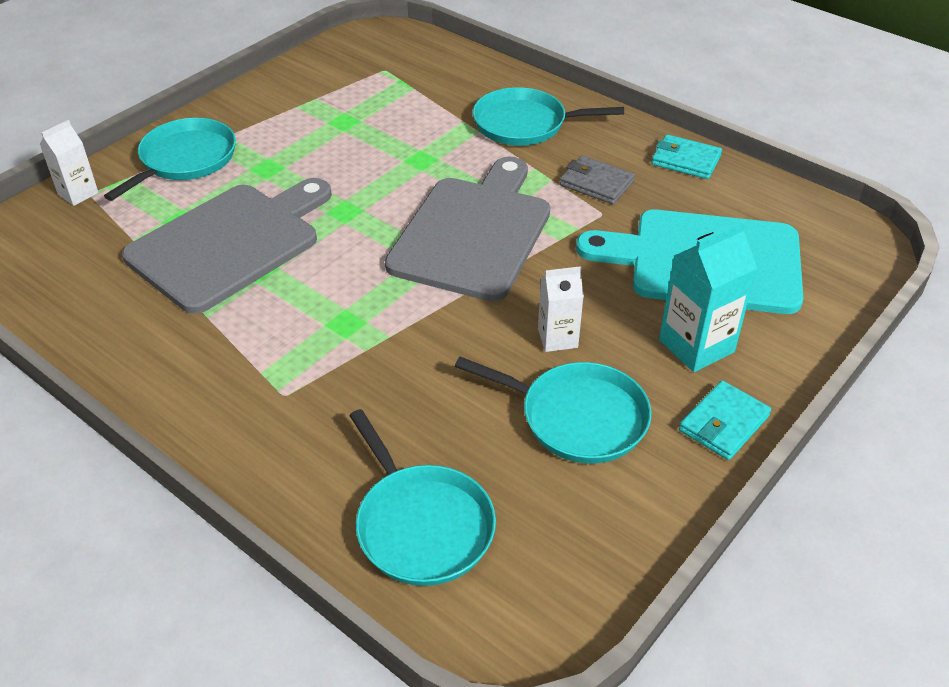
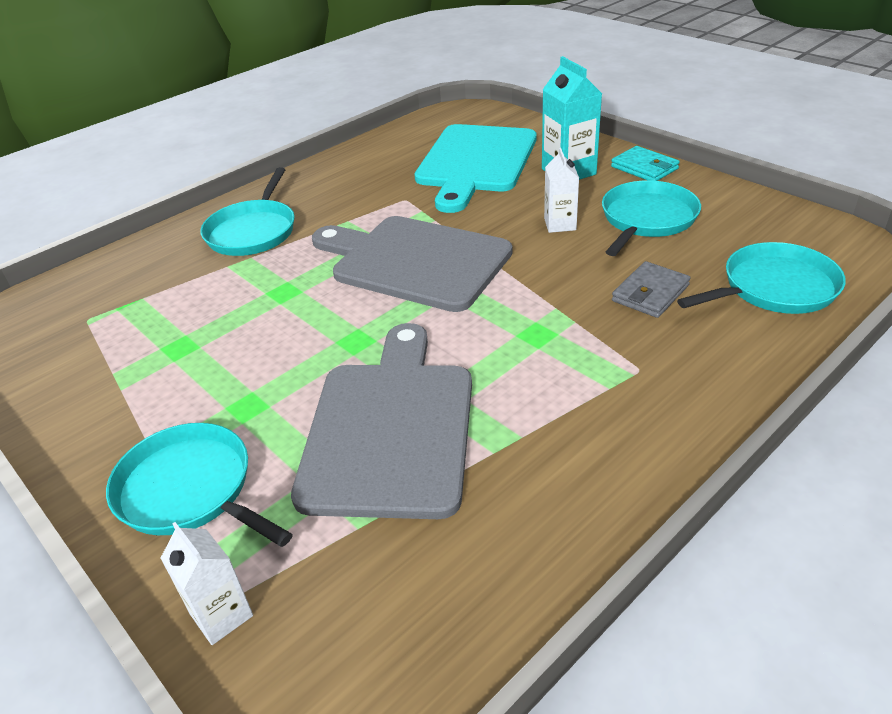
camera: 80 degrees left, 5 degrees down
(230, 243) = (390, 428): grey cutting board -> grey cutting board turned 45 degrees clockwise
(596, 183) = (362, 200): grey wallet -> grey wallet (650, 293)
(686, 160) = (346, 161): turquoise wallet -> none

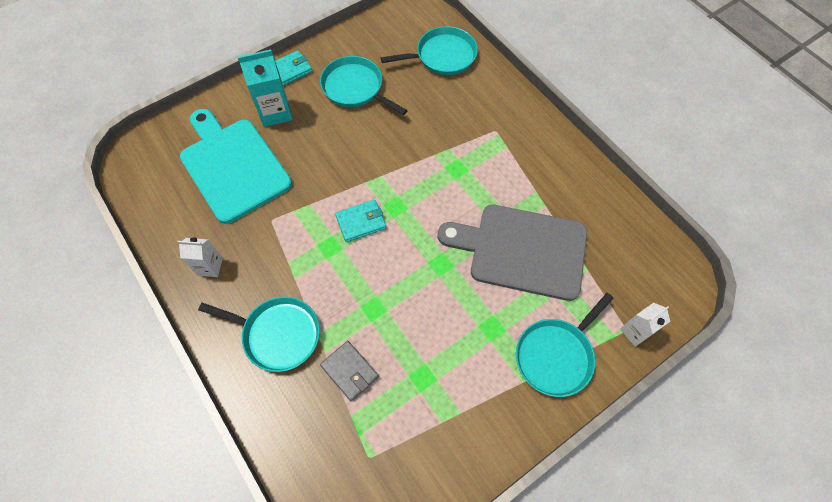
camera: 85 degrees left, 25 degrees up
(415, 261) = (361, 222): grey cutting board -> turquoise wallet
(475, 162) = (233, 166): turquoise cutting board -> turquoise cutting board turned 150 degrees counterclockwise
(560, 224) = (344, 133): white carton -> white carton (210, 266)
(650, 293) = (432, 108): grey wallet -> grey wallet (349, 371)
(774, 288) = (442, 56): turquoise pan -> turquoise pan turned 90 degrees clockwise

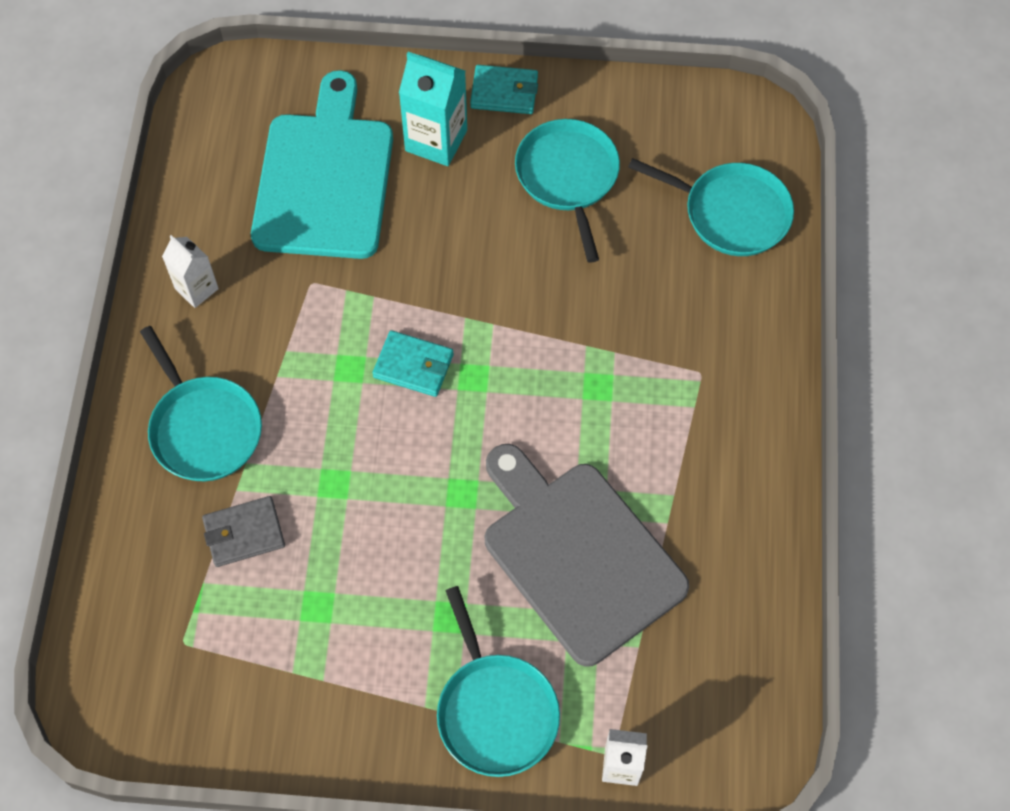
camera: 40 degrees right, 0 degrees up
(349, 371) = (244, 533): grey wallet -> grey wallet turned 75 degrees clockwise
(556, 355) = (495, 710): turquoise pan -> turquoise pan turned 105 degrees counterclockwise

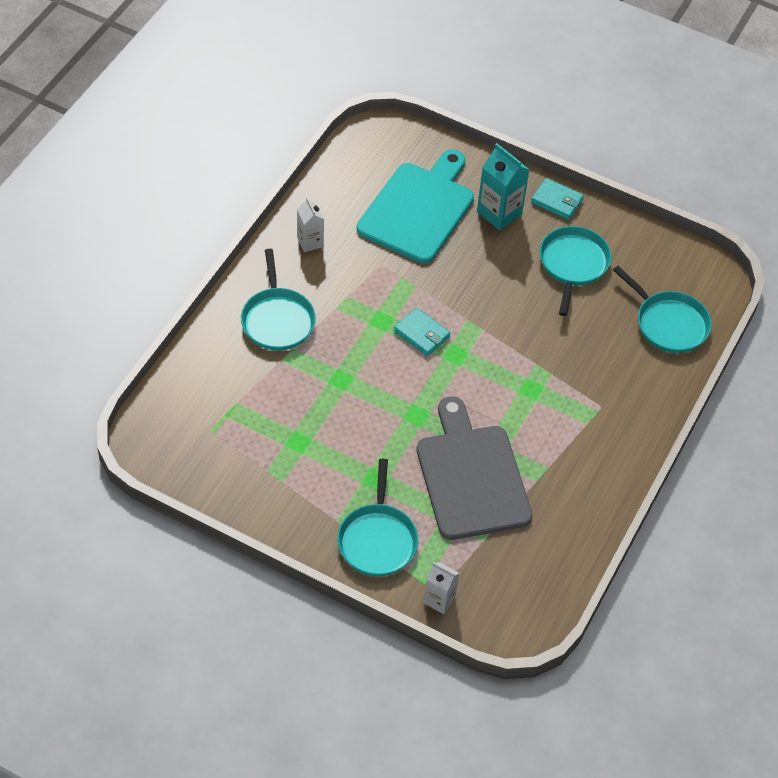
camera: 20 degrees right, 10 degrees down
(244, 533) = (274, 385): grey wallet -> none

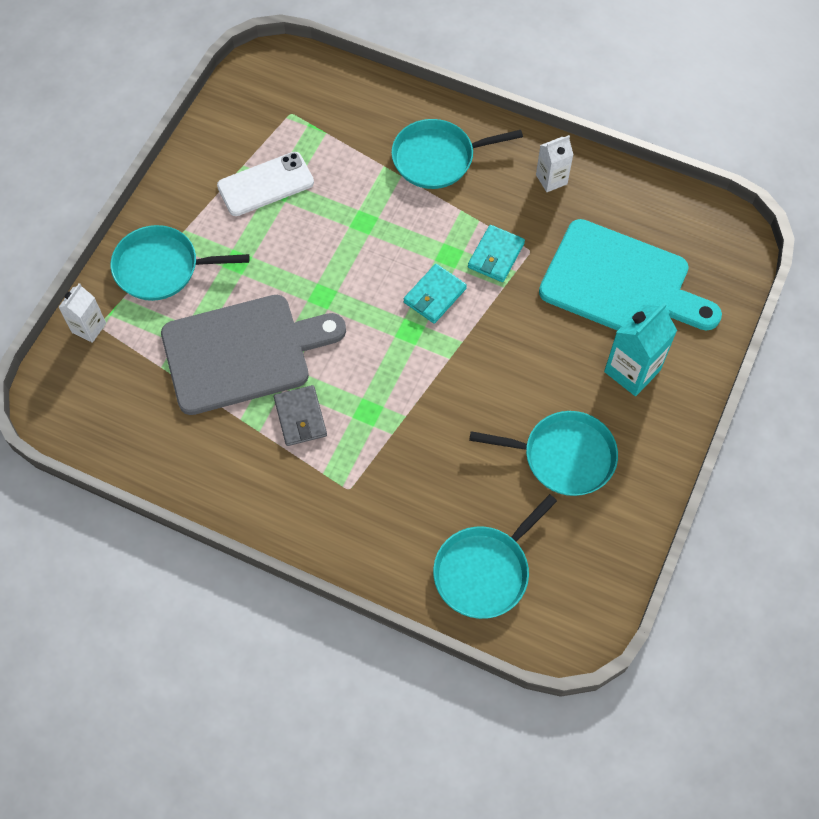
camera: 90 degrees right, 10 degrees up
(291, 453) = (265, 184): none -> white phone
(535, 437) = (300, 417): none -> grey wallet
(556, 201) = (665, 436): turquoise wallet -> turquoise wallet (496, 255)

